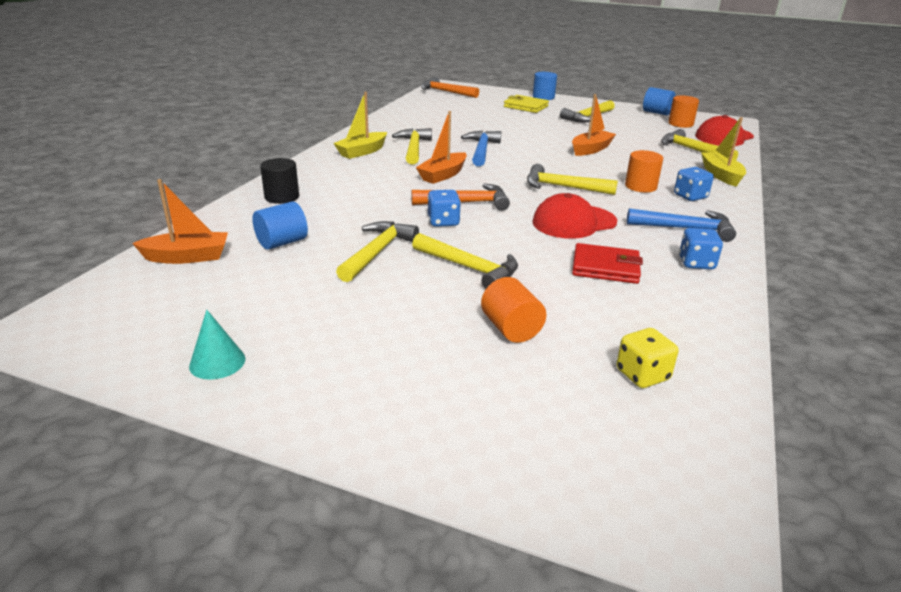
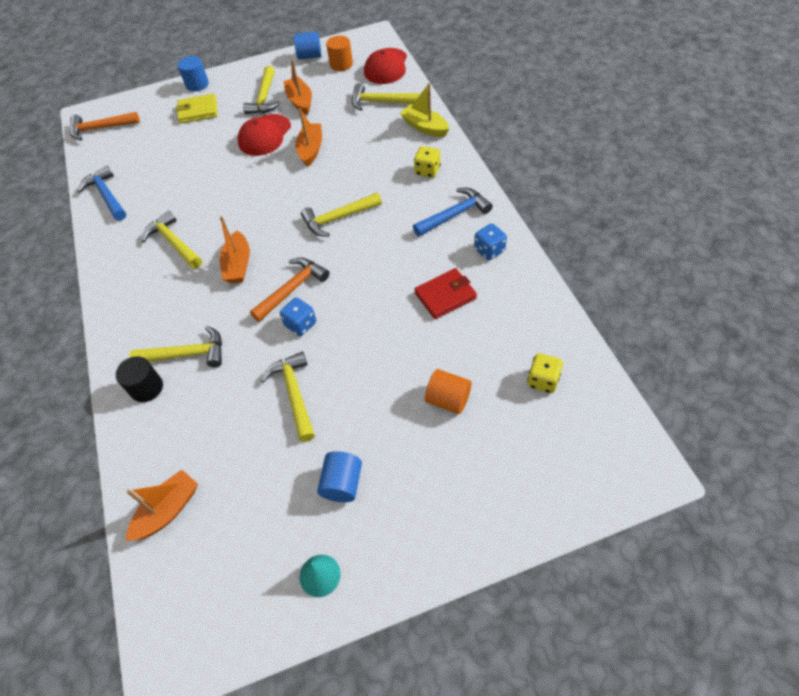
camera: 35 degrees left, 25 degrees up
(282, 242) = (216, 438): blue cylinder -> blue cylinder (342, 483)
(362, 152) = (136, 278): yellow boat -> none
(470, 268) = (369, 362): yellow hammer -> yellow hammer (187, 354)
(481, 150) = (231, 208): blue hammer -> blue hammer (106, 195)
(574, 222) = (384, 258): red cap -> red cap (264, 135)
(616, 127) = (300, 101): none -> orange boat
(640, 186) = (387, 180): orange cylinder -> none
(690, 196) = (427, 171): blue dice -> yellow dice

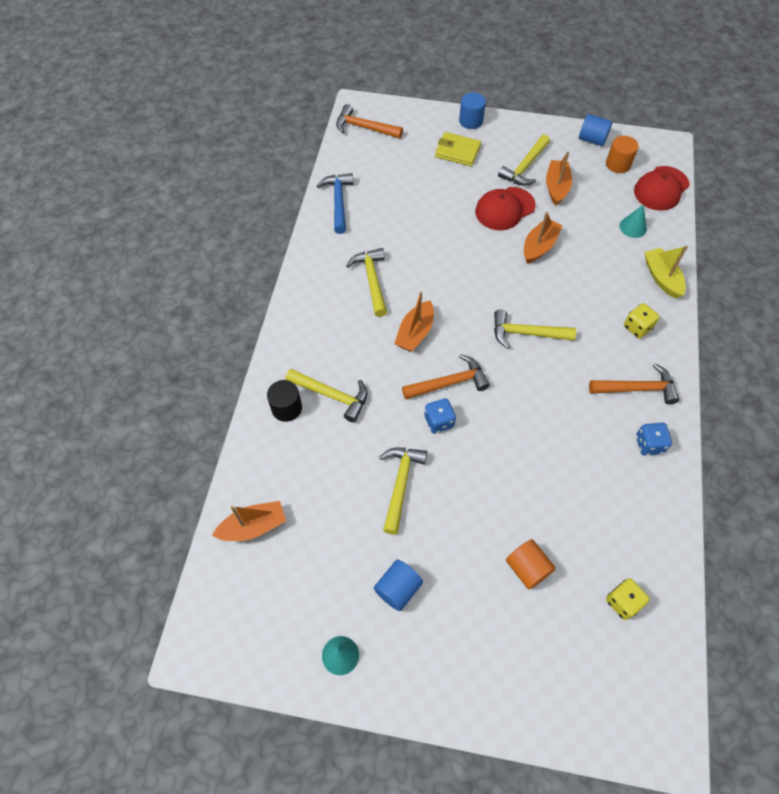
camera: 25 degrees right, 5 degrees up
(380, 102) = (633, 227): yellow hammer -> turquoise cone
(445, 295) = (581, 467): red wallet -> none
(455, 214) = (637, 388): blue hammer -> orange hammer

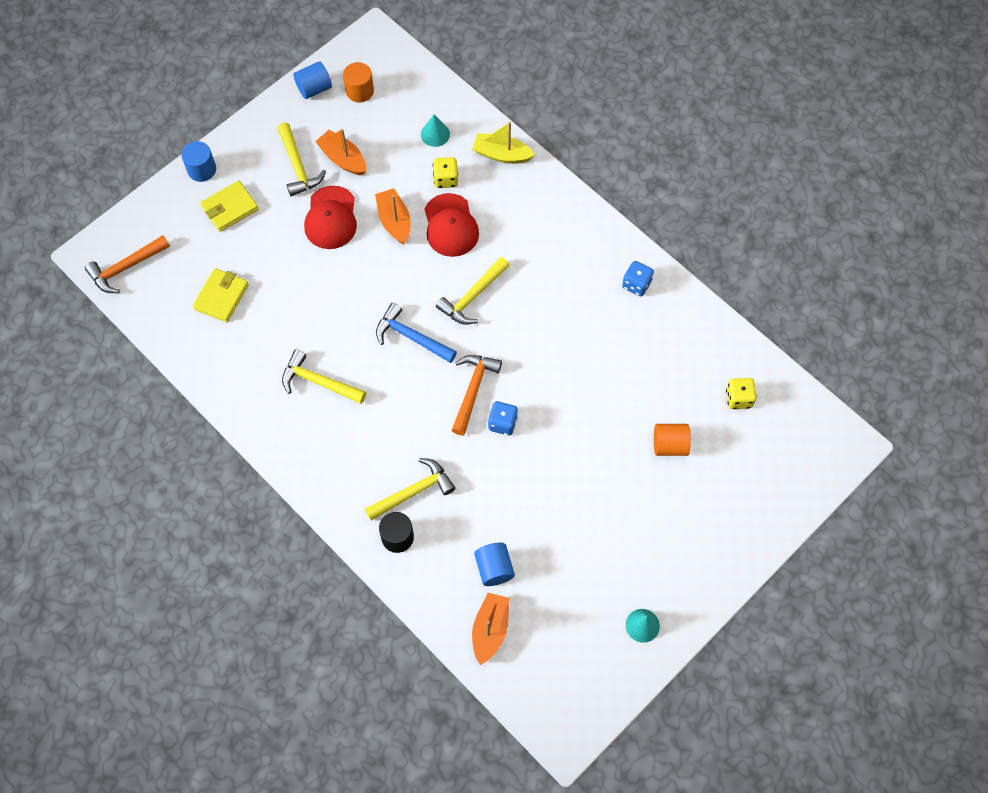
camera: 55 degrees left, 5 degrees up
(338, 201) = (201, 352): blue hammer -> blue hammer (411, 337)
(388, 187) = (221, 297): none -> yellow wallet
(398, 589) = (621, 550): blue cylinder -> blue cylinder (494, 568)
(400, 484) = (536, 490): yellow hammer -> none
(415, 333) = (403, 383): orange boat -> none
(637, 327) = (532, 210): yellow dice -> yellow dice (446, 179)
(637, 388) = (585, 254): orange hammer -> none
(661, 188) = (414, 80): red cap -> red cap (450, 225)

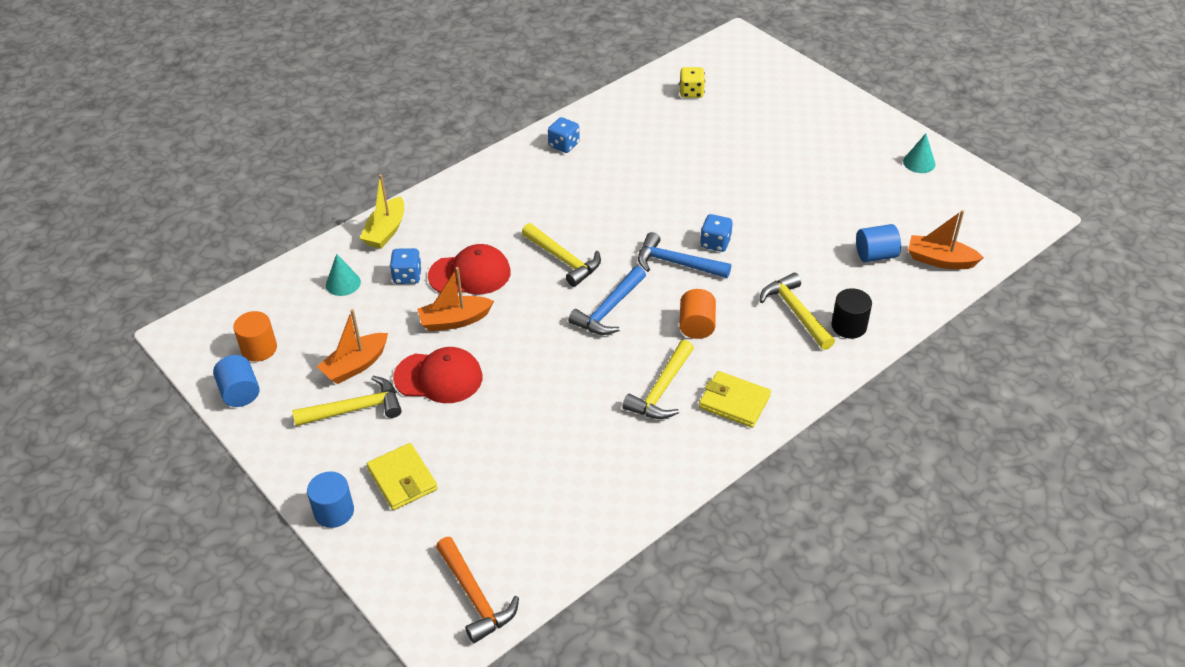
camera: 85 degrees left, 20 degrees down
(221, 297) = (535, 486): yellow wallet -> yellow wallet (734, 402)
(446, 179) = (407, 276): yellow dice -> blue dice
(473, 390) = (676, 263): orange hammer -> blue hammer
(669, 445) = (738, 135): orange cylinder -> orange cylinder (696, 326)

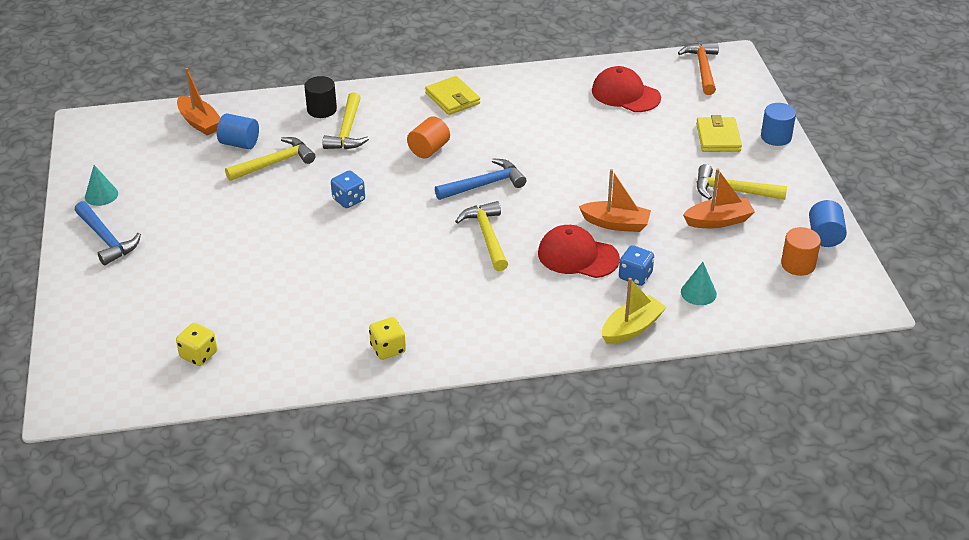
camera: 150 degrees left, 5 degrees down
(439, 377) = (655, 188): red cap -> red cap (625, 94)
(564, 145) = (388, 349): blue dice -> yellow dice
(661, 390) = (495, 122): yellow hammer -> yellow hammer (275, 163)
(676, 263) = (397, 197): blue hammer -> blue hammer (106, 239)

